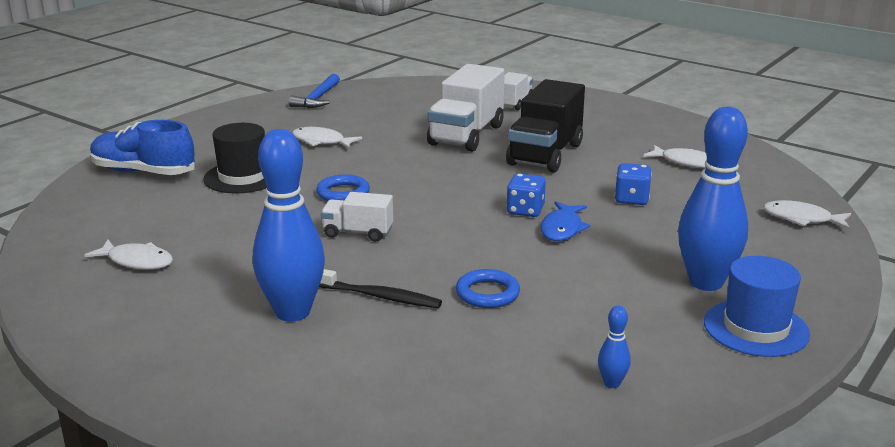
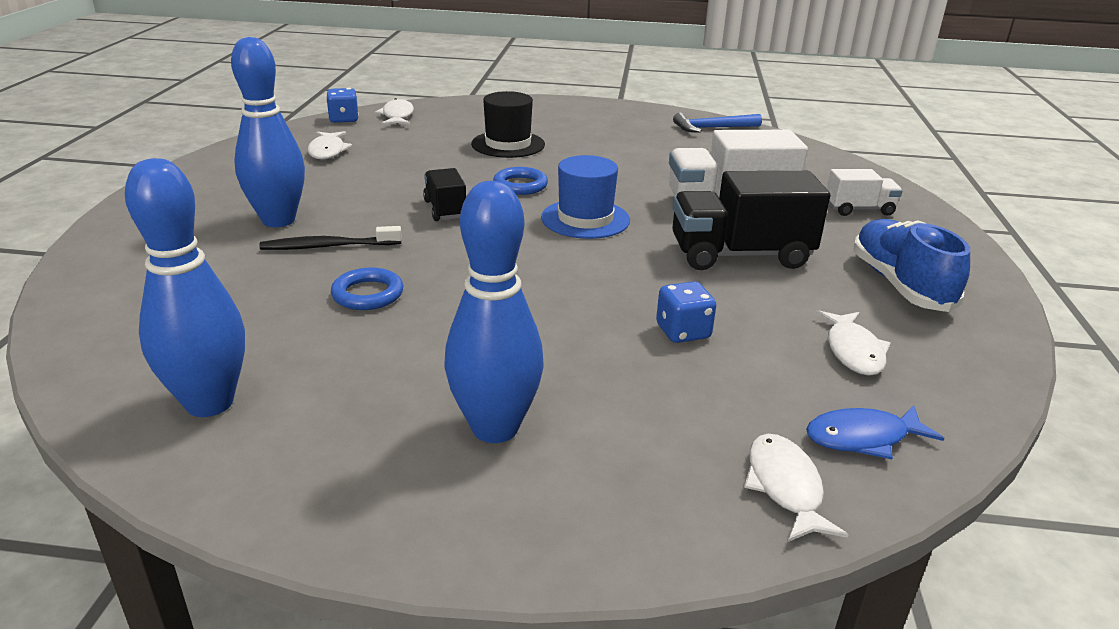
camera: 60 degrees right, 5 degrees up
(143, 172) = (479, 114): blue shoe -> blue shoe (900, 284)
(321, 142) = (618, 152): white fish -> white fish (397, 116)
(358, 233) = (445, 210): white truck -> black truck
(379, 296) = (328, 246): black toothbrush -> black toothbrush turned 90 degrees clockwise
(525, 211) = (576, 274): blue dice -> blue dice (344, 119)
(562, 228) = (554, 304): blue fish -> blue fish (863, 438)
(612, 383) = (209, 403): blue bowling pin -> blue bowling pin, size x2.44
(756, 328) = (392, 491): blue hat -> blue hat (585, 219)

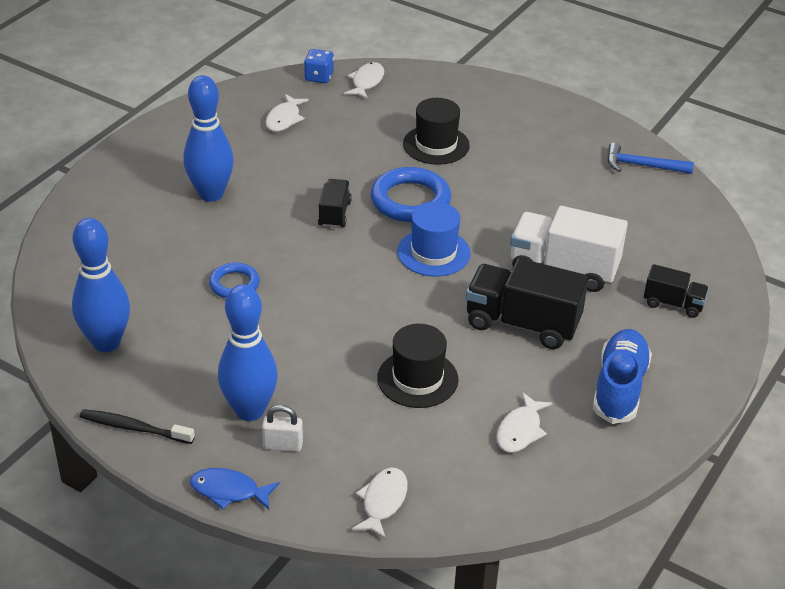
camera: 25 degrees right, 10 degrees up
(328, 246) = (231, 231): black toothbrush -> black toothbrush (134, 428)
(520, 185) = (410, 200): blue ring -> blue ring, size x1.72
(579, 458) = (283, 445): none -> white padlock
(683, 332) = (417, 379): blue dice -> black hat
(859, 209) = (673, 304): white truck -> black truck
(863, 438) = (460, 490): blue fish -> blue fish (229, 491)

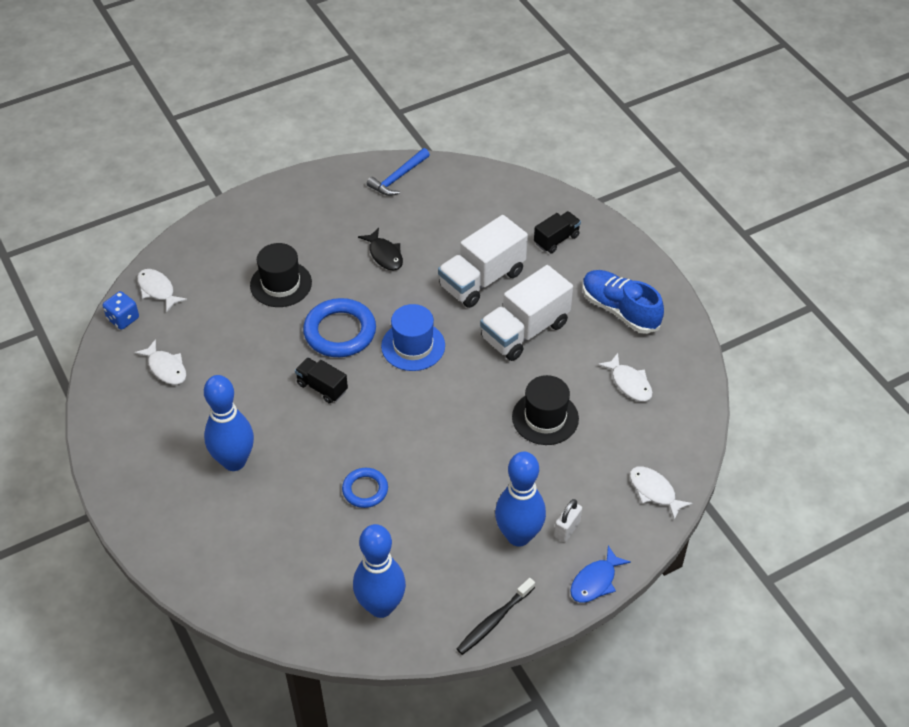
camera: 60 degrees left, 10 degrees up
(522, 324) = (525, 331): black truck -> white truck
(533, 193) = (384, 255): none -> black fish

